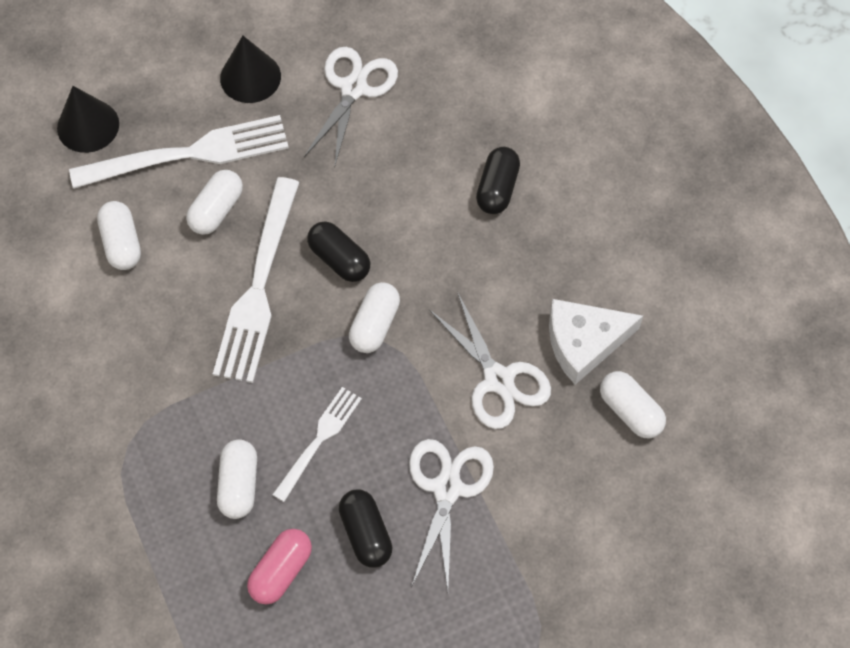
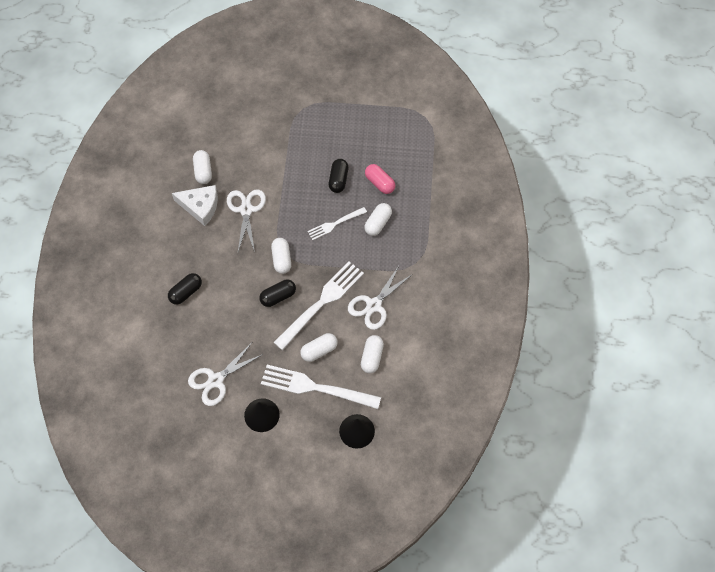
camera: 150 degrees left, 0 degrees up
(281, 571) = (379, 183): pink capsule -> pink capsule turned 75 degrees clockwise
(339, 259) = (278, 296): black capsule -> black capsule turned 75 degrees clockwise
(374, 325) = (281, 259): white capsule -> white capsule turned 60 degrees counterclockwise
(447, 489) = (296, 180): white scissors -> white scissors (374, 305)

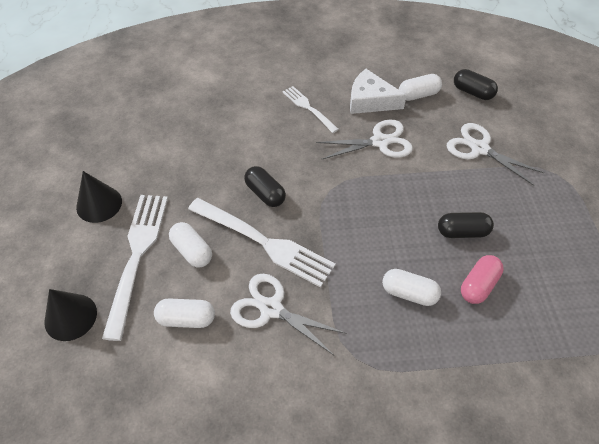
camera: 80 degrees right, 10 degrees down
(186, 292) = (255, 108): black capsule -> black capsule (472, 92)
(200, 206) = (370, 100): white cheese -> white cheese turned 105 degrees clockwise
(216, 380) = (145, 153): white scissors -> white scissors (479, 149)
(281, 259) = (320, 188): white capsule -> none
(335, 224) = (390, 239): white fork -> white fork (308, 108)

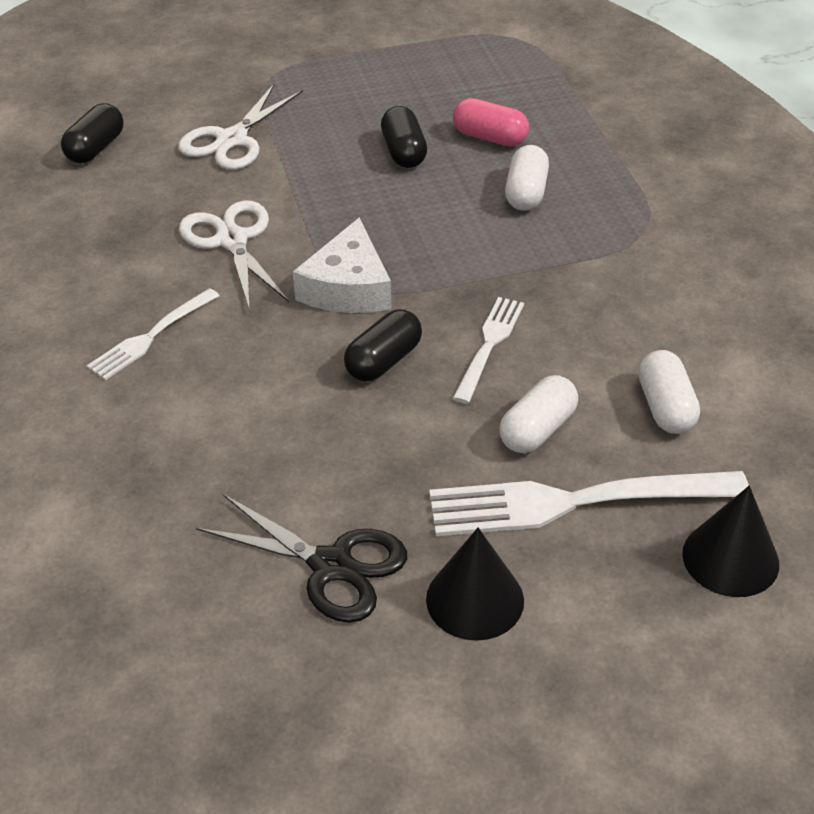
camera: 100 degrees left, 10 degrees down
(141, 157) = (331, 565): none -> black scissors
(264, 242) = (489, 345): white fork -> white fork, size x0.56
(271, 309) = (607, 318): white scissors -> none
(370, 100) = (124, 260): white cheese -> white cheese (348, 287)
(418, 95) = (105, 205): white capsule -> none

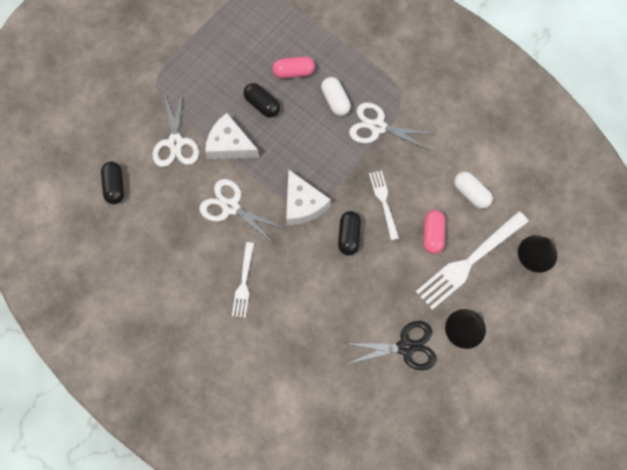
camera: 35 degrees left, 25 degrees up
(307, 173) = (229, 144): none -> white cheese
(537, 430) = (432, 235): white capsule -> pink capsule
(568, 250) = (377, 127): none -> white scissors

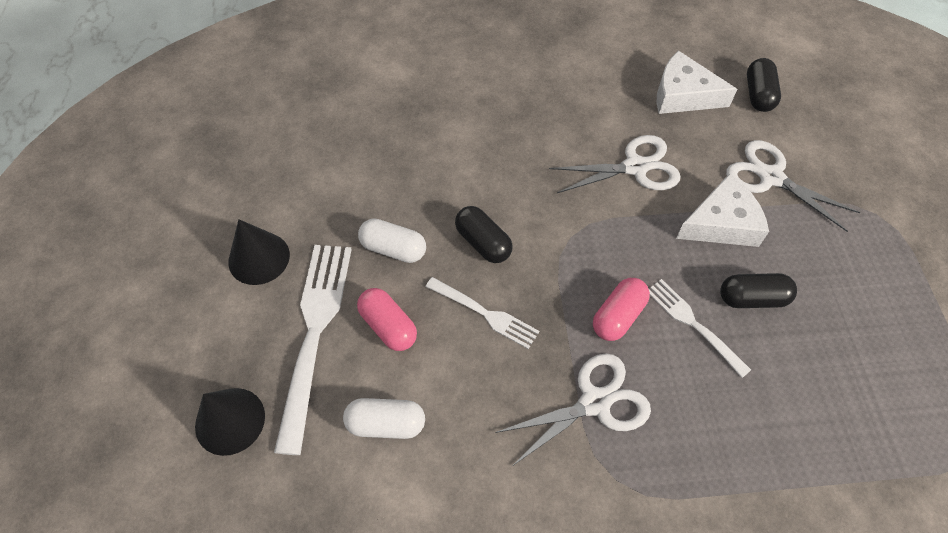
camera: 135 degrees right, 10 degrees down
(114, 186) = (758, 94): black capsule -> black capsule turned 60 degrees clockwise
(243, 283) = (536, 118): white fork -> white fork (693, 324)
(293, 72) = (777, 375): pink capsule -> pink capsule (618, 316)
(303, 204) = (569, 232): white cheese -> white cheese (683, 95)
(335, 101) = (684, 387): white capsule -> white capsule (393, 249)
(405, 347) = (312, 190): black scissors -> none

